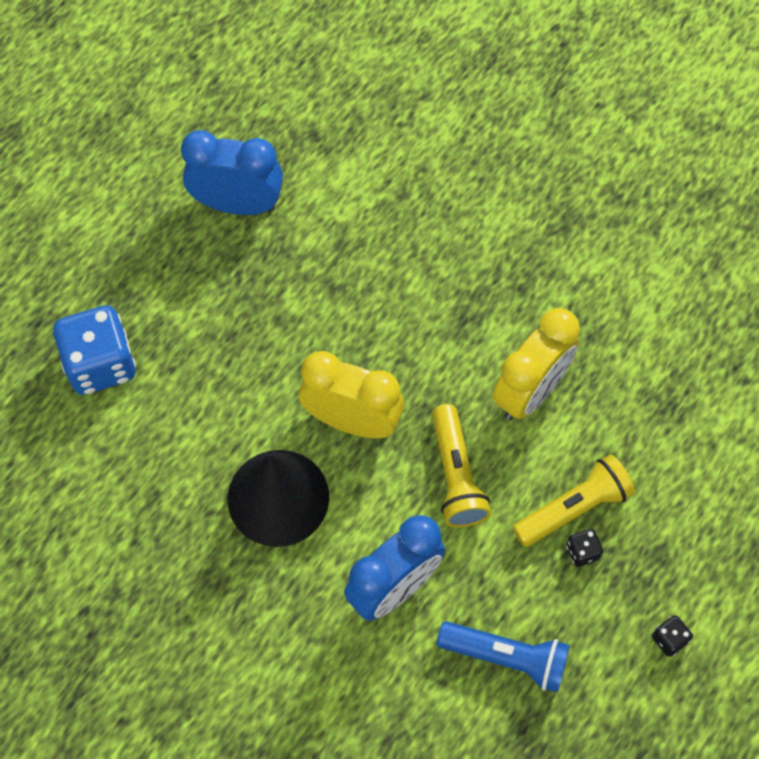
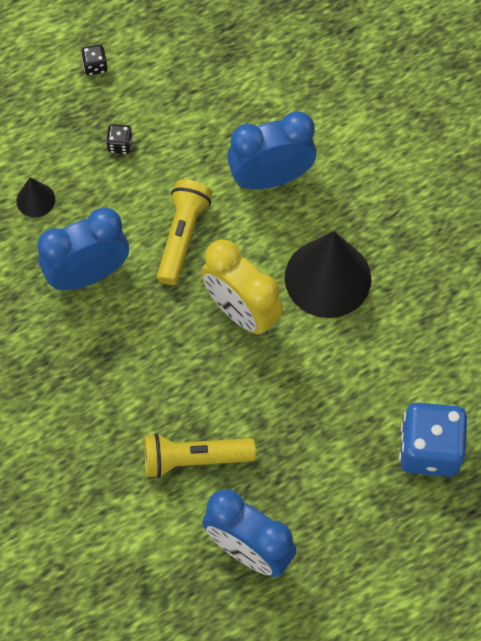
camera: 155 degrees left, 0 degrees up
(506, 657) = (215, 101): blue flashlight -> none
(530, 391) = (88, 274): yellow clock -> blue clock
(574, 508) = (108, 176): yellow flashlight -> yellow flashlight (194, 459)
(634, 447) = (35, 200): none -> black cone

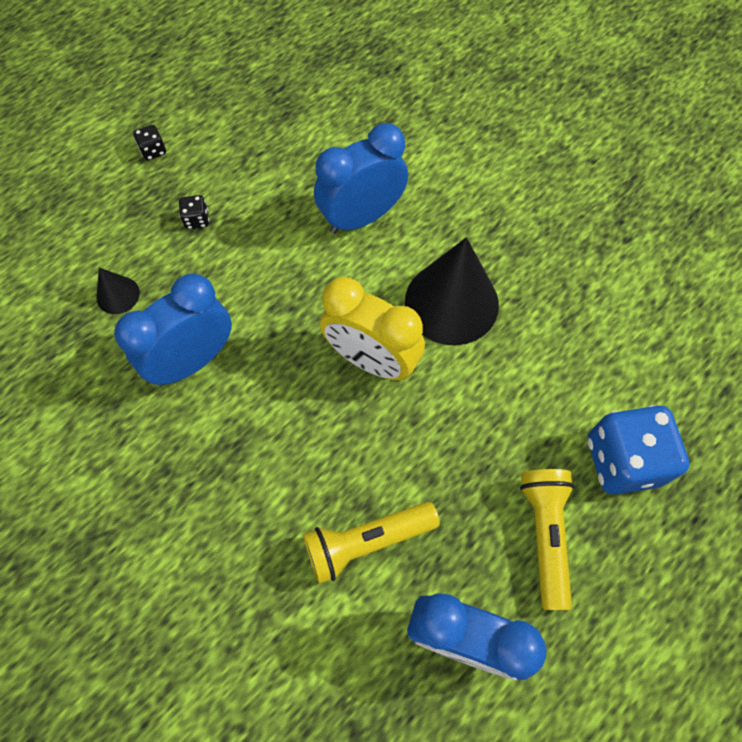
camera: 15 degrees left, 0 degrees up
(182, 236) = (286, 296): yellow flashlight -> yellow flashlight (545, 535)

